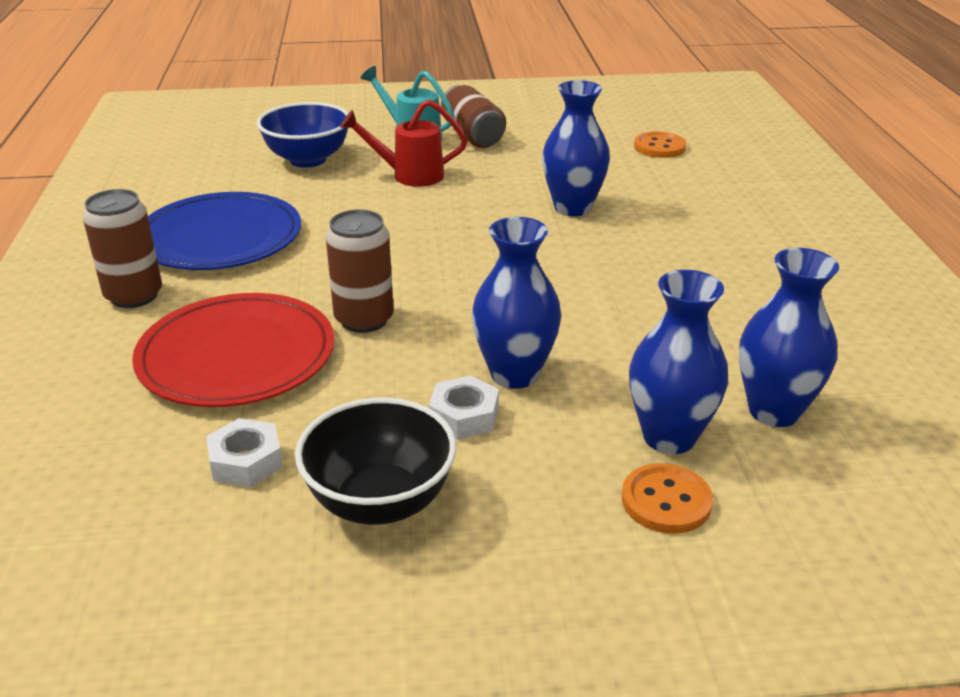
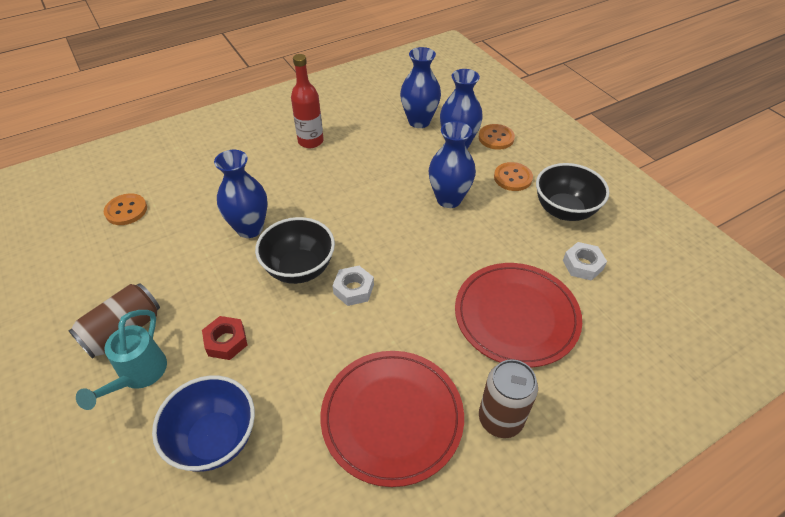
camera: 115 degrees left, 15 degrees up
(220, 237) = (392, 417): blue plate -> red plate
(364, 319) = (442, 275): brown can -> none
(409, 175) = (226, 341): red watering can -> red nut
(464, 416) = (492, 205): white nut -> white nut (353, 289)
(473, 226) = (299, 269): none -> black bowl
(519, 471) = (512, 178): none -> orange button
(753, 281) = (310, 141): none -> red bottle

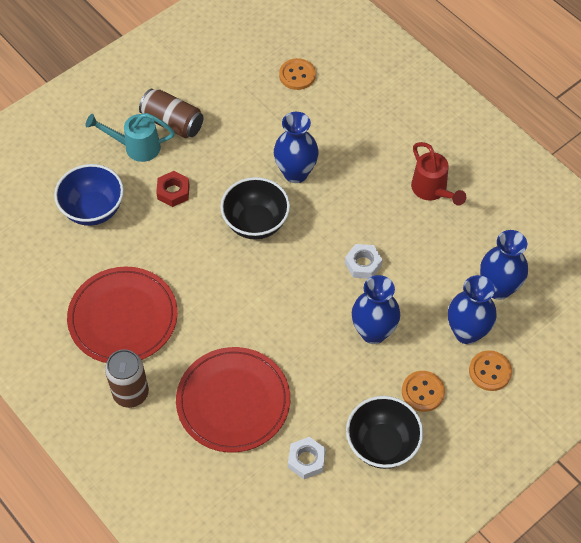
camera: 80 degrees right, 10 degrees up
(310, 141) = (432, 191): red bottle -> red watering can
(353, 289) = (240, 269): white nut -> white nut (363, 264)

